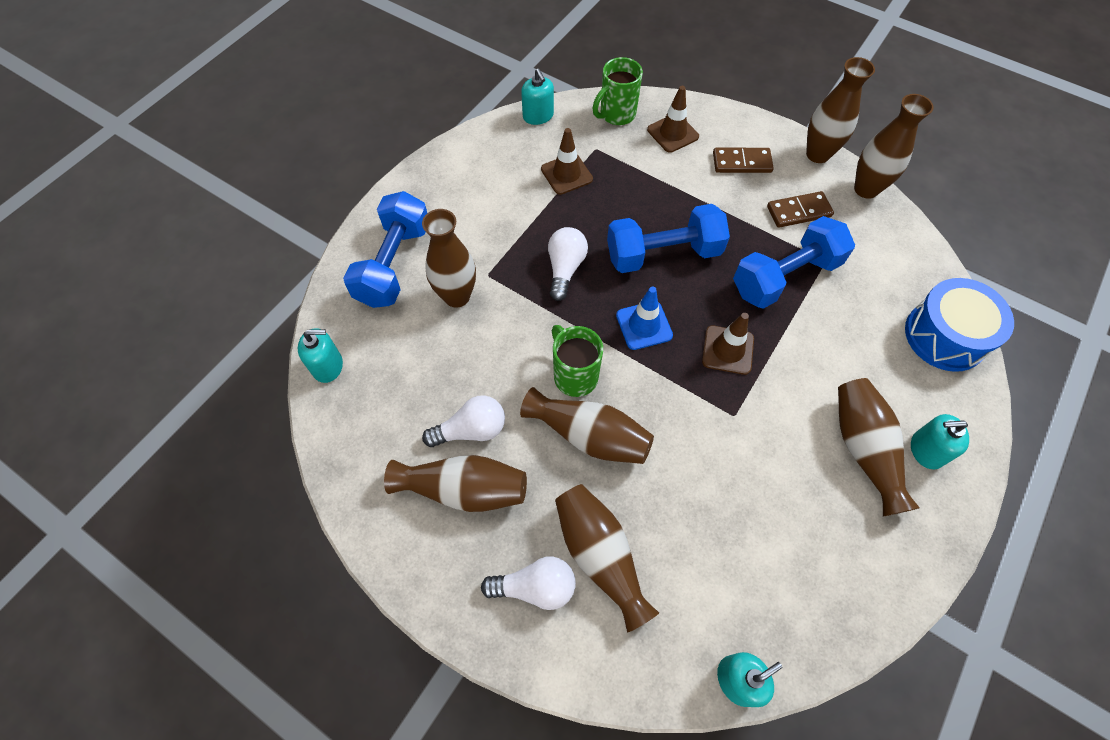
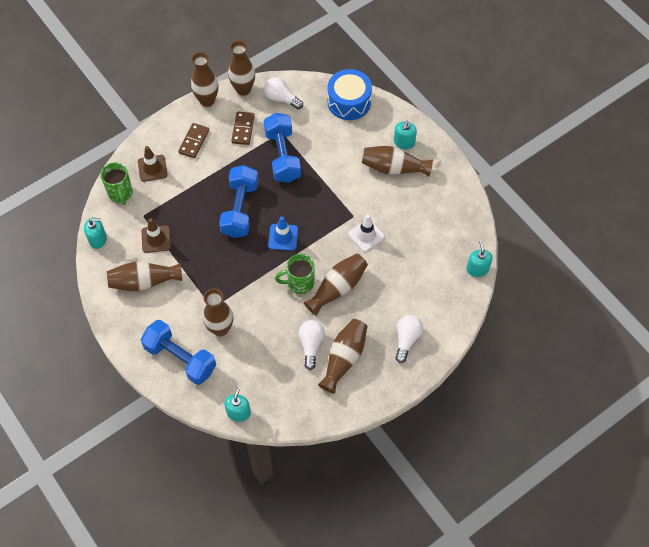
camera: 70 degrees left, 0 degrees up
(565, 268) = (227, 264): white light bulb -> white light bulb (281, 98)
(600, 556) = (402, 305): brown vase -> brown vase (144, 281)
(708, 448) = (366, 235): none -> white traffic cone
(728, 350) = (315, 203): brown traffic cone -> none

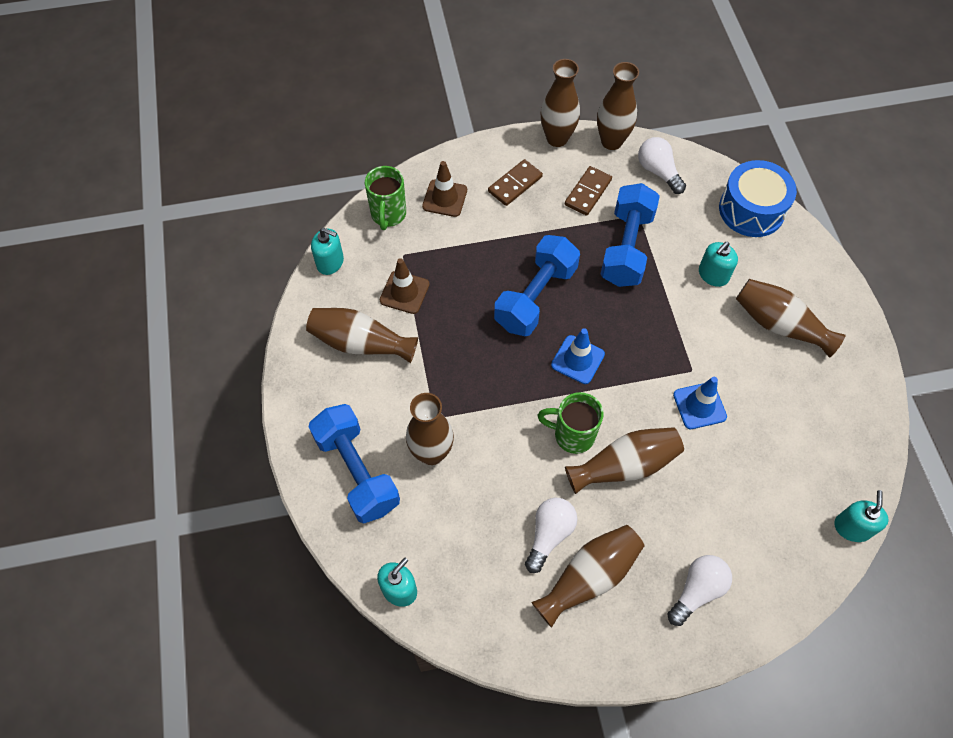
camera: 25 degrees right, 0 degrees up
(366, 235) = (699, 406): white traffic cone -> blue traffic cone
(404, 142) = (810, 294): turquoise soap dispenser -> turquoise soap dispenser (713, 275)

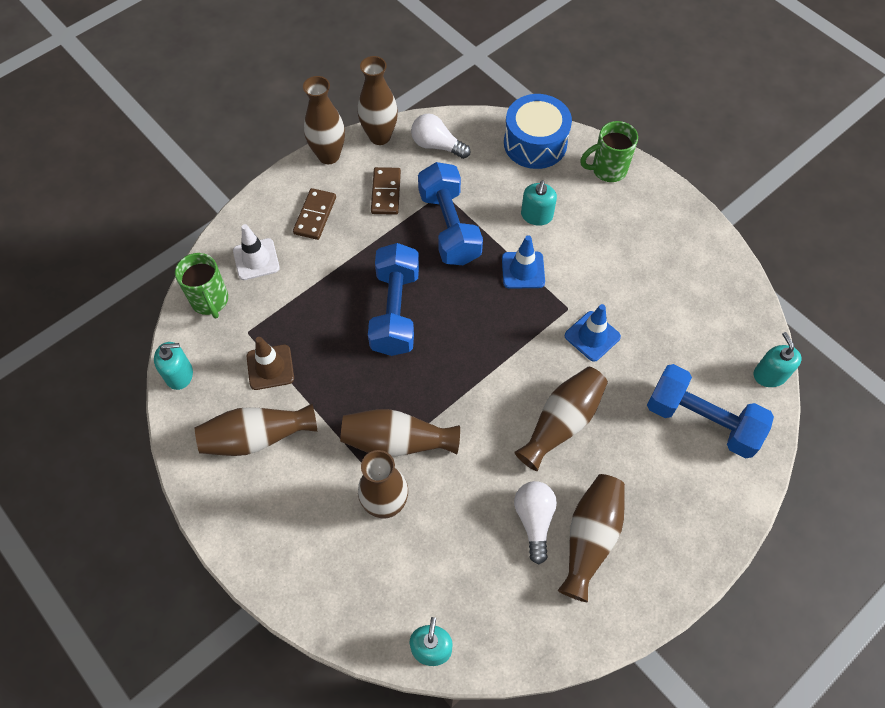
camera: 30 degrees left, 0 degrees up
(357, 471) = (326, 561): blue dumbbell -> blue dumbbell (701, 420)
(445, 198) = (256, 259): brown traffic cone -> white traffic cone
(572, 435) = (501, 419): green mug -> green mug (607, 170)
(577, 359) = (466, 349): blue traffic cone -> blue traffic cone (523, 270)
(697, 591) = (683, 498): white light bulb -> none
(780, 325) = (615, 232): brown vase -> brown vase (397, 441)

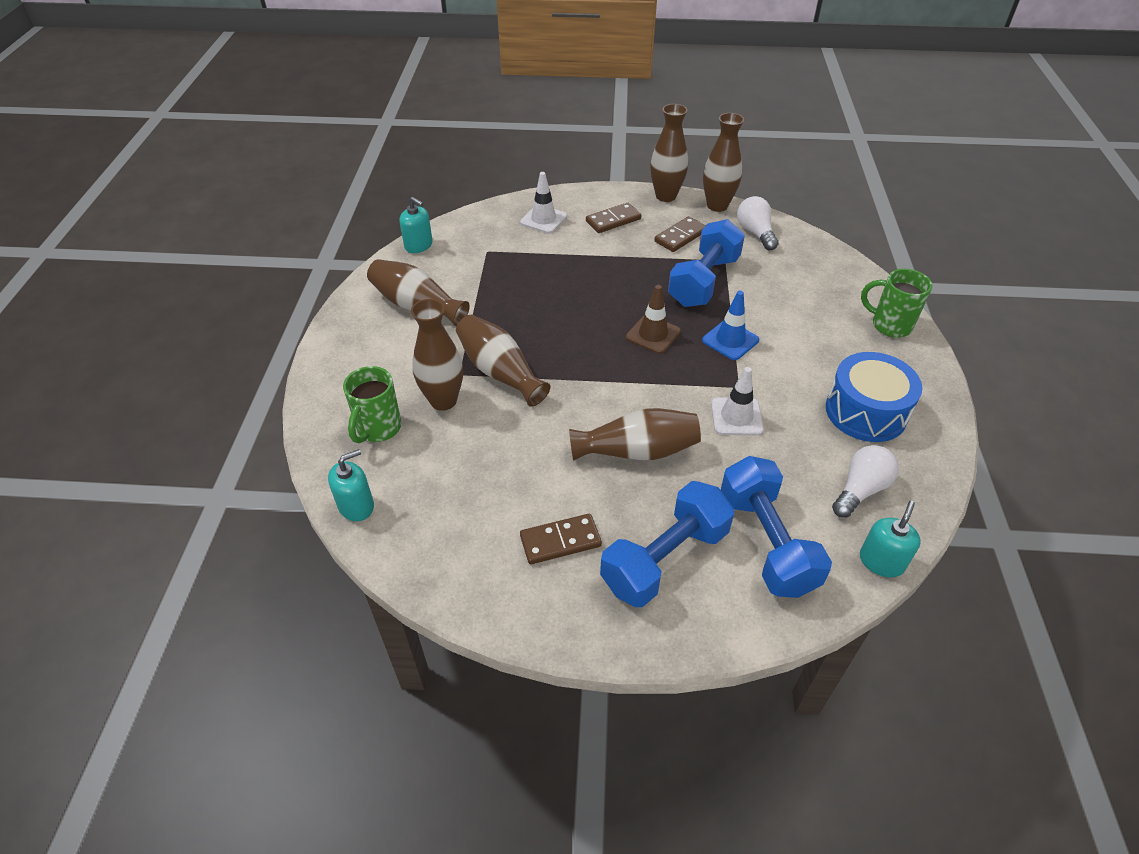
camera: 45 degrees right, 15 degrees down
(210, 301) = (487, 222): green mug -> green mug (378, 429)
(270, 367) = (475, 277): brown traffic cone -> brown traffic cone (653, 334)
(395, 311) = (599, 302): blue dumbbell -> blue dumbbell (665, 559)
(534, 520) = (533, 493): white light bulb -> white light bulb (860, 490)
(535, 143) = (842, 274): blue drum -> blue drum (866, 412)
(536, 215) = (786, 316): turquoise soap dispenser -> none
(590, 538) = (560, 541): brown vase -> brown domino
(592, 336) = (736, 417): blue traffic cone -> white traffic cone

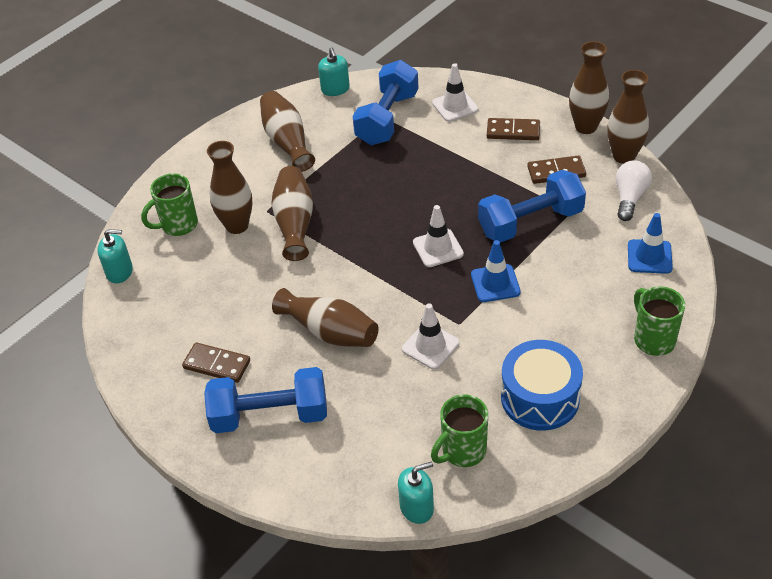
camera: 40 degrees right, 0 degrees up
(653, 334) = (438, 248): brown traffic cone -> white traffic cone
(766, 542) = (350, 445): blue dumbbell -> blue dumbbell (387, 118)
(817, 268) = (649, 257): none -> blue traffic cone
(860, 490) = (462, 451): white light bulb -> green mug

